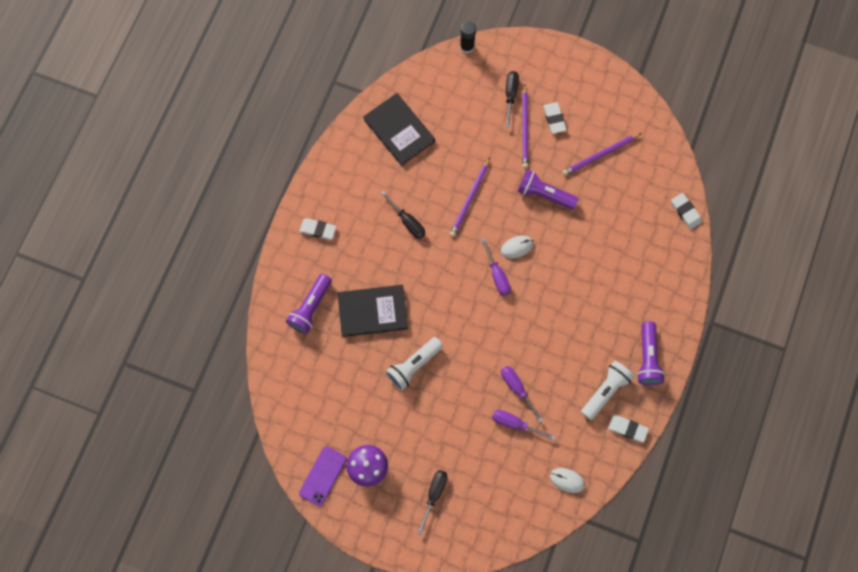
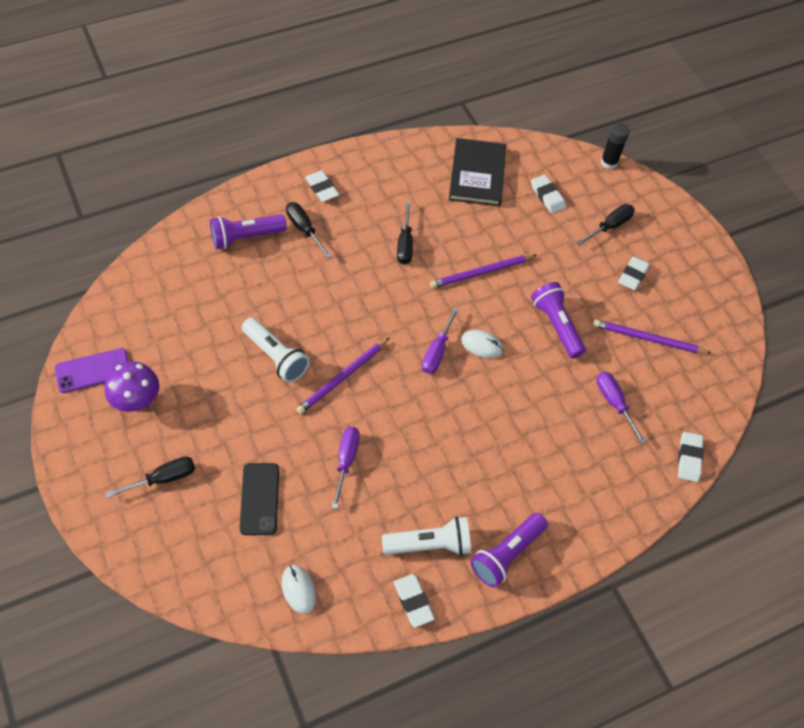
camera: 40 degrees right, 15 degrees down
(338, 268) = (304, 228): none -> black screwdriver
(372, 311) = (293, 284): black book -> none
(413, 366) = (276, 356): white flashlight -> white flashlight turned 135 degrees counterclockwise
(455, 107) = (547, 196): none -> white eraser
(495, 454) = (259, 499): none -> black phone
(514, 423) = (308, 489): purple screwdriver -> purple screwdriver (614, 402)
(525, 128) = (596, 260): purple pencil -> purple pencil (342, 377)

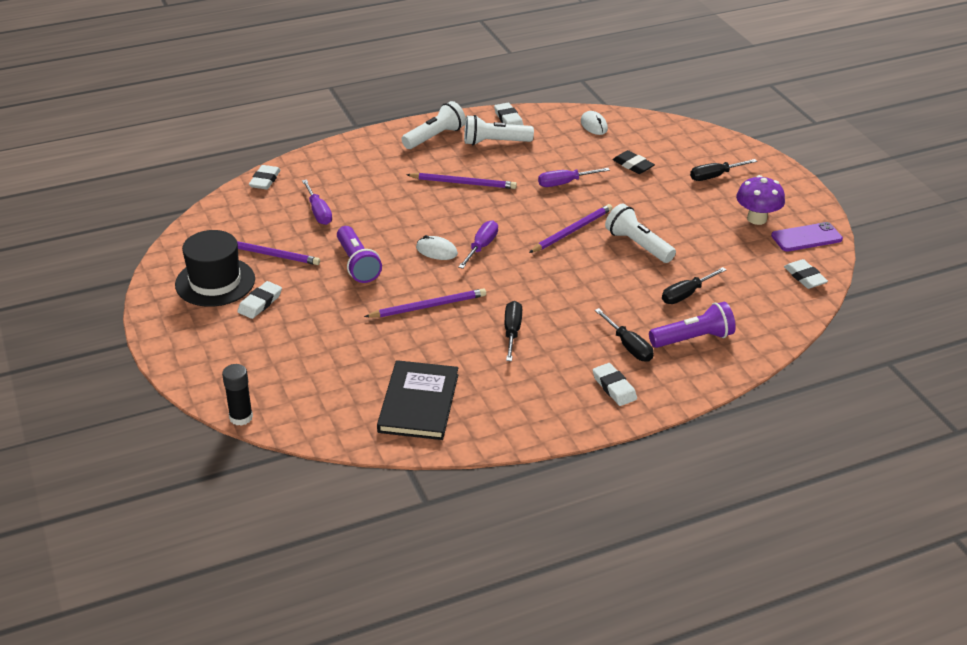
camera: 175 degrees left, 20 degrees down
(259, 499) = (633, 165): black phone -> black eraser
(346, 460) = (564, 183): purple screwdriver -> purple screwdriver turned 60 degrees clockwise
(463, 458) = (463, 183): none -> purple pencil
(507, 554) = (434, 137): purple flashlight -> white flashlight
(547, 196) = (334, 379): white eraser -> white eraser (804, 277)
(610, 226) = (267, 348): black screwdriver -> black screwdriver (685, 294)
(682, 301) = (215, 282): none -> black hat

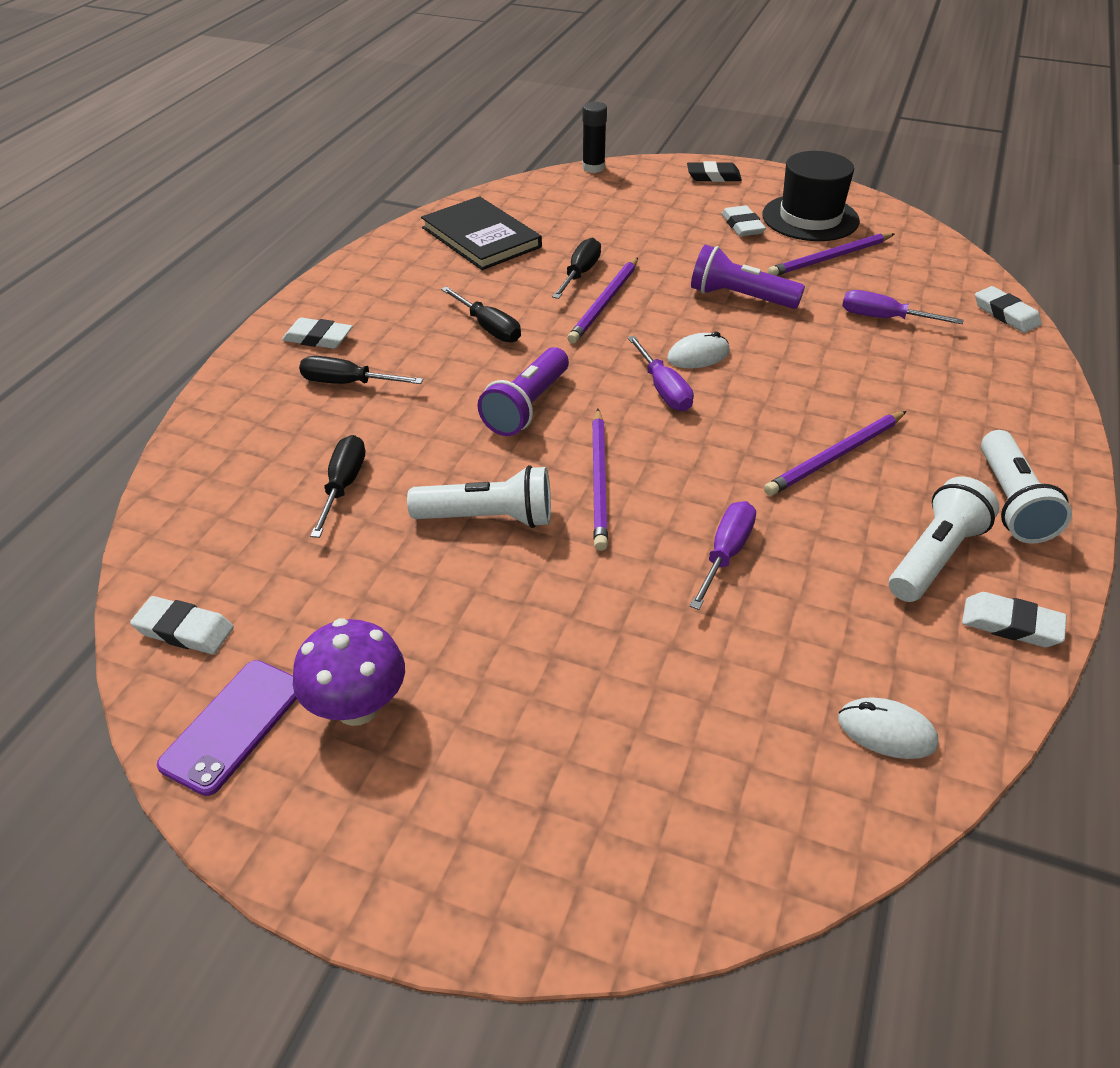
camera: 135 degrees right, 5 degrees up
(633, 165) = (689, 677): black eraser -> black eraser (713, 176)
(693, 339) = (279, 434): purple flashlight -> purple flashlight (527, 406)
(714, 176) = (529, 765): black screwdriver -> black screwdriver (580, 273)

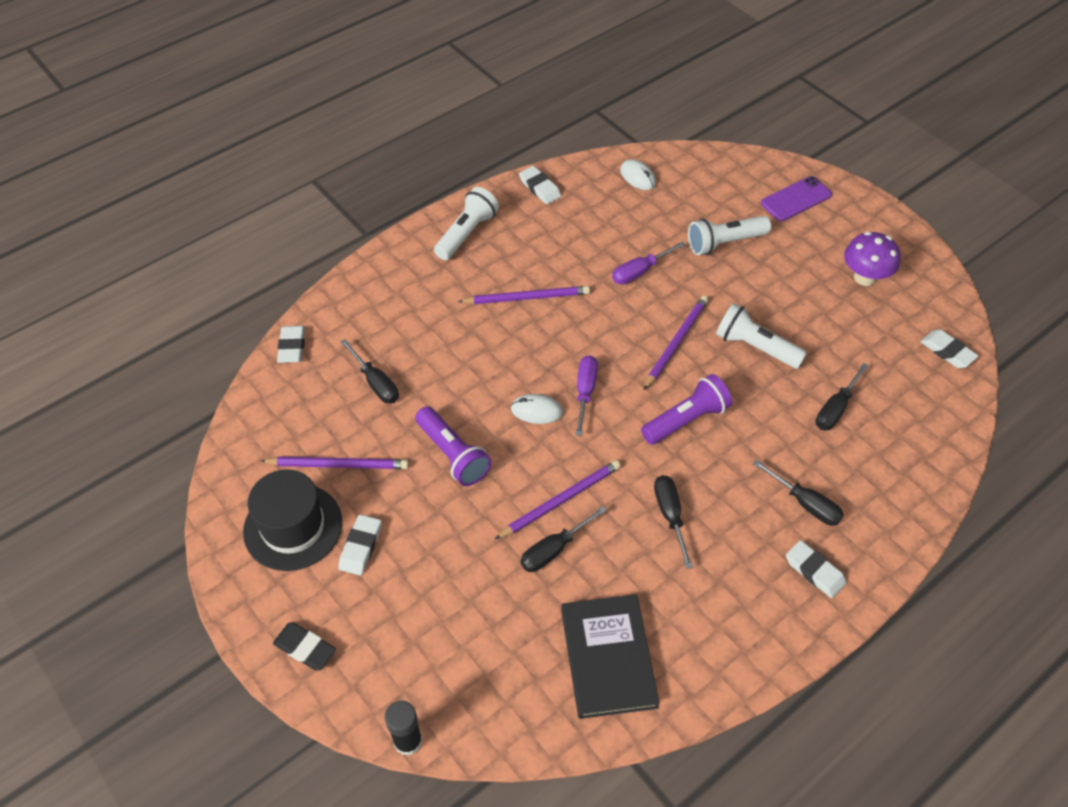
camera: 150 degrees left, 10 degrees up
(233, 726) = (926, 293): purple phone -> purple phone (796, 199)
(883, 318) = (376, 383): purple screwdriver -> black screwdriver
(934, 557) = (538, 227): white flashlight -> white flashlight (724, 243)

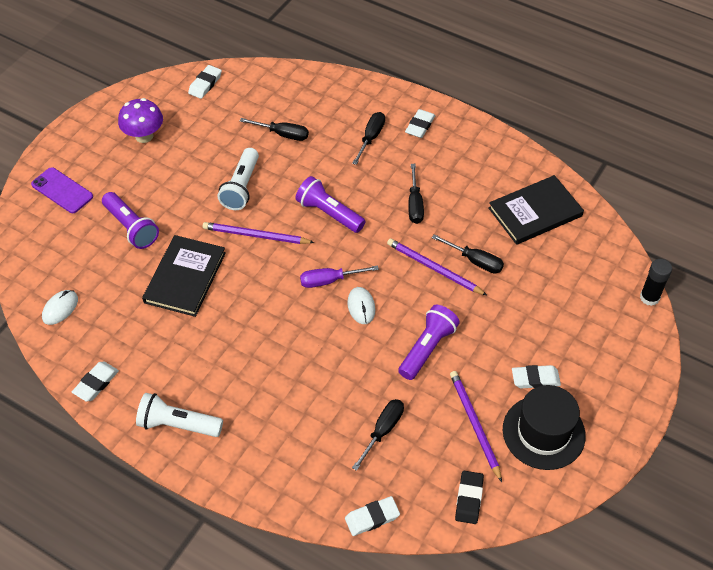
camera: 110 degrees left, 0 degrees up
(305, 648) = (628, 381): black eraser -> black eraser (469, 499)
(527, 298) = (243, 350): purple pencil -> none
(639, 272) = (185, 277): purple screwdriver -> black book
(670, 515) = (415, 205): black screwdriver -> black screwdriver turned 60 degrees counterclockwise
(724, 243) = (131, 227): white flashlight -> purple flashlight

